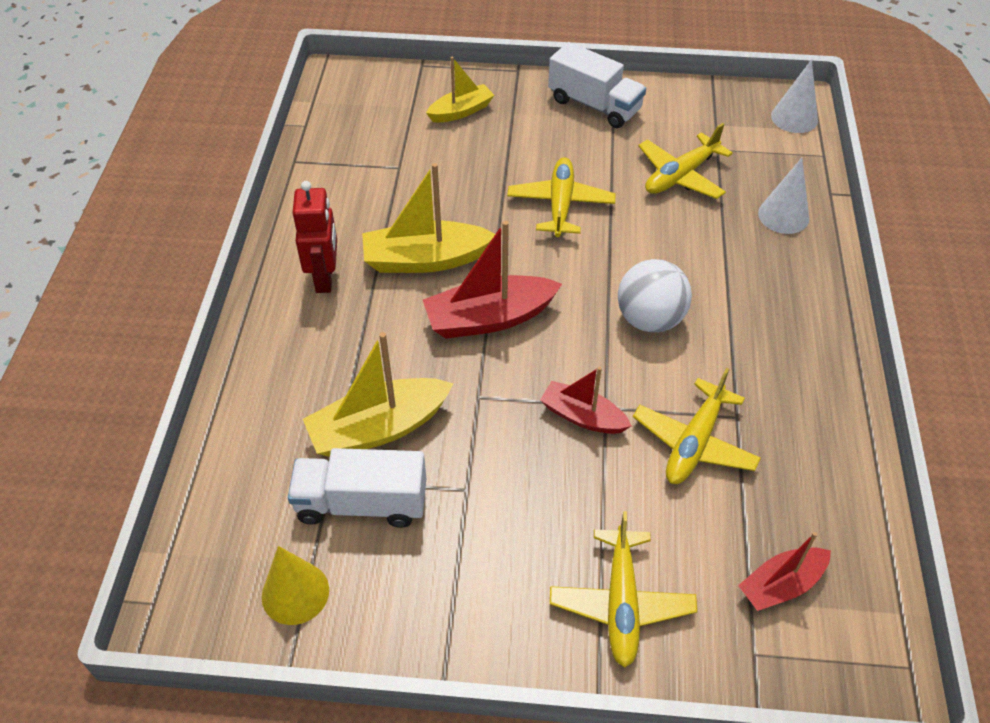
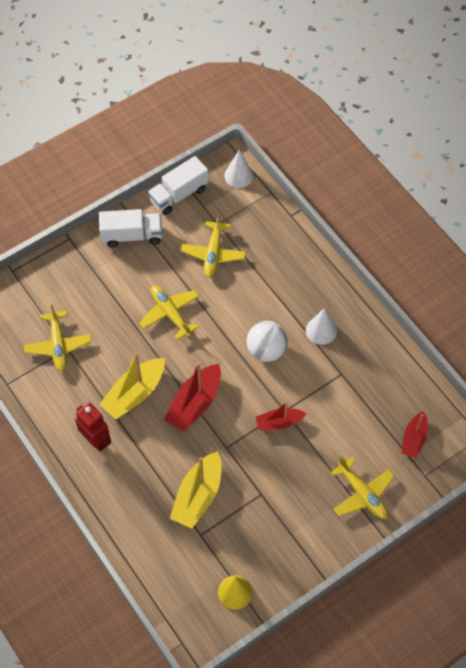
camera: 40 degrees left, 10 degrees up
(361, 503) = (224, 534): white truck -> white truck (179, 195)
(461, 111) = (65, 288): yellow boat -> none
(694, 443) = (334, 400): yellow plane -> yellow plane (58, 345)
(783, 215) = (280, 245): white cone -> white cone (321, 330)

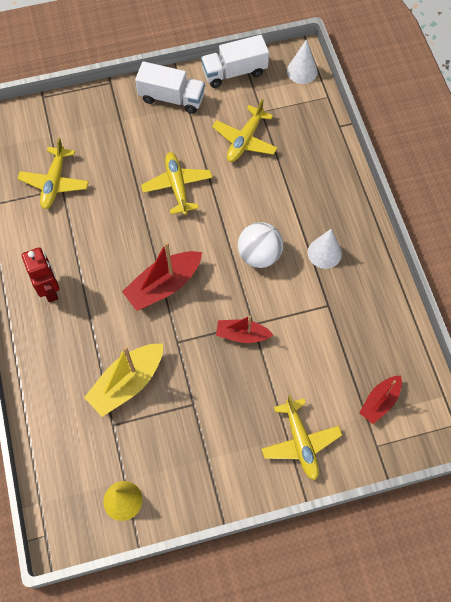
camera: 20 degrees right, 5 degrees up
(134, 394) = (108, 255): yellow boat -> none

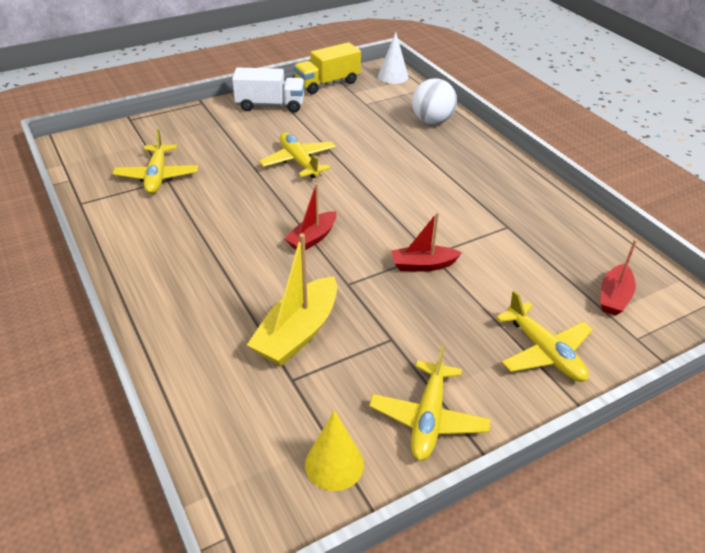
camera: 15 degrees left, 25 degrees down
(50, 290) = (171, 262): red robot -> none
(163, 285) = (312, 238): red boat -> red boat, size x0.62
(234, 72) = (327, 83): white truck -> yellow truck
(245, 140) = (357, 123): yellow plane -> yellow plane (428, 418)
(259, 255) = (411, 199): white ball -> white ball (432, 121)
(324, 253) = (481, 188): white cone -> none

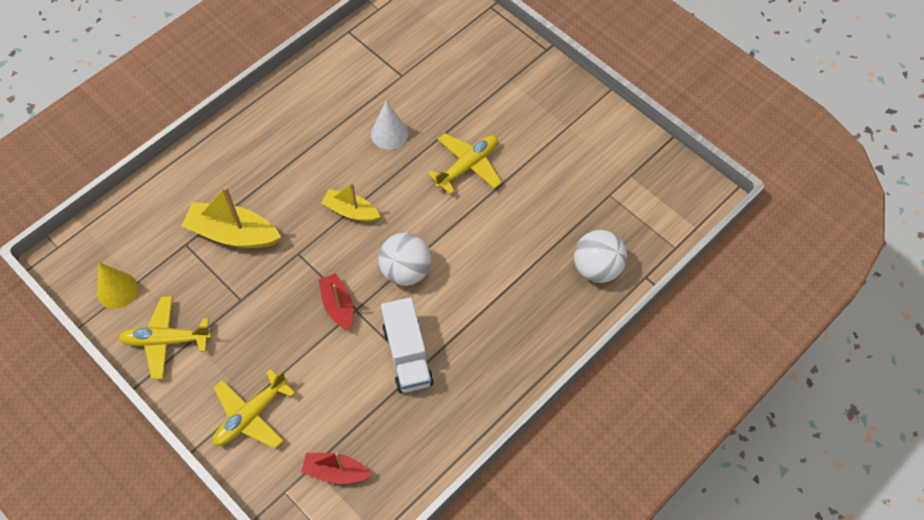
camera: 75 degrees right, 20 degrees up
(157, 176) = (404, 66): yellow plane -> none
(270, 105) = (566, 109): white truck -> white truck (407, 355)
(312, 238) = (351, 211): red boat -> yellow boat
(327, 83) = (640, 146): yellow truck -> none
(393, 76) = (689, 207): white cone -> white cone (389, 134)
(398, 215) = (406, 271): none -> white ball

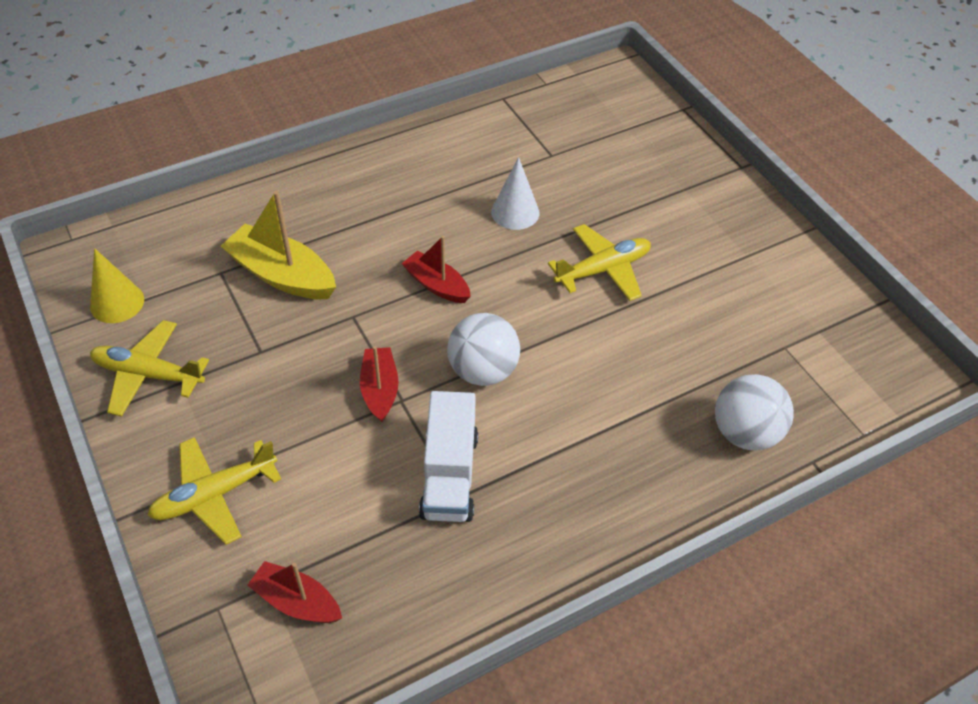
camera: 15 degrees right, 10 degrees down
(351, 211) = (436, 285): yellow boat -> red boat

